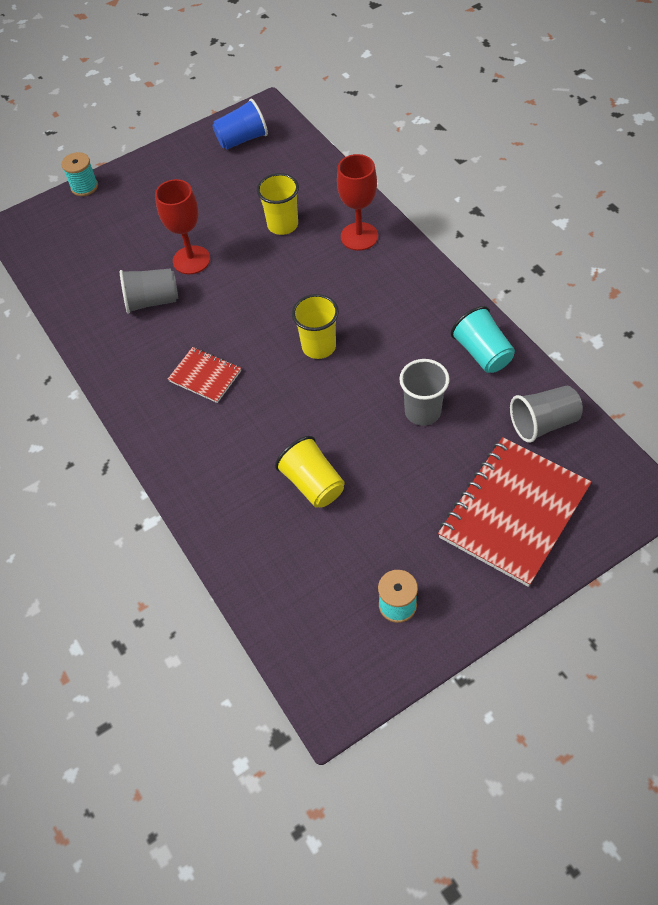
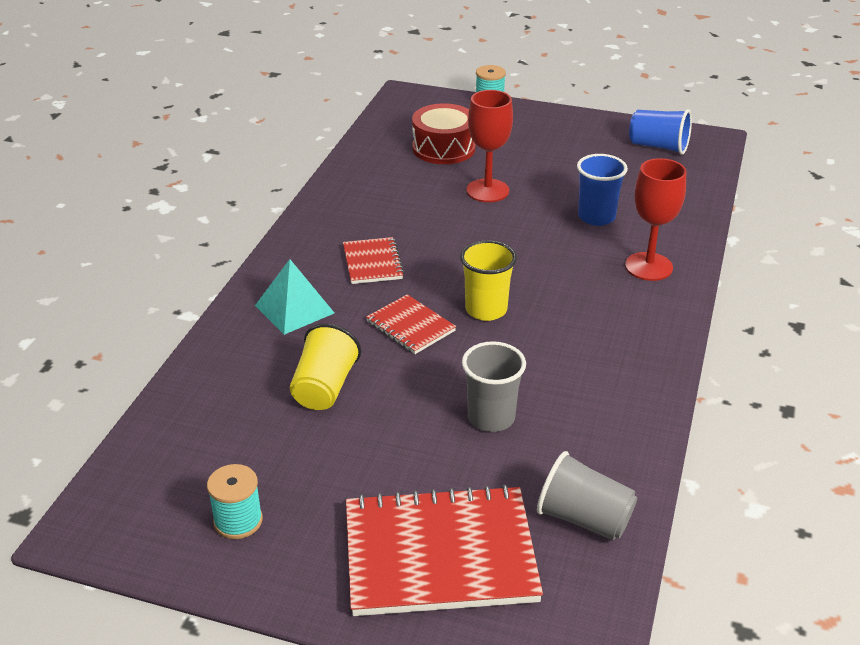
camera: 45 degrees right, 20 degrees down
(112, 250) = (443, 148): none -> red drum
(152, 301) = (417, 194): grey cup -> none
(211, 452) = (294, 309): none -> turquoise pyramid
(283, 225) = (596, 217): yellow cup -> blue cup
(296, 398) = (410, 326): none -> red notebook
(482, 353) = (618, 423): turquoise cup -> none

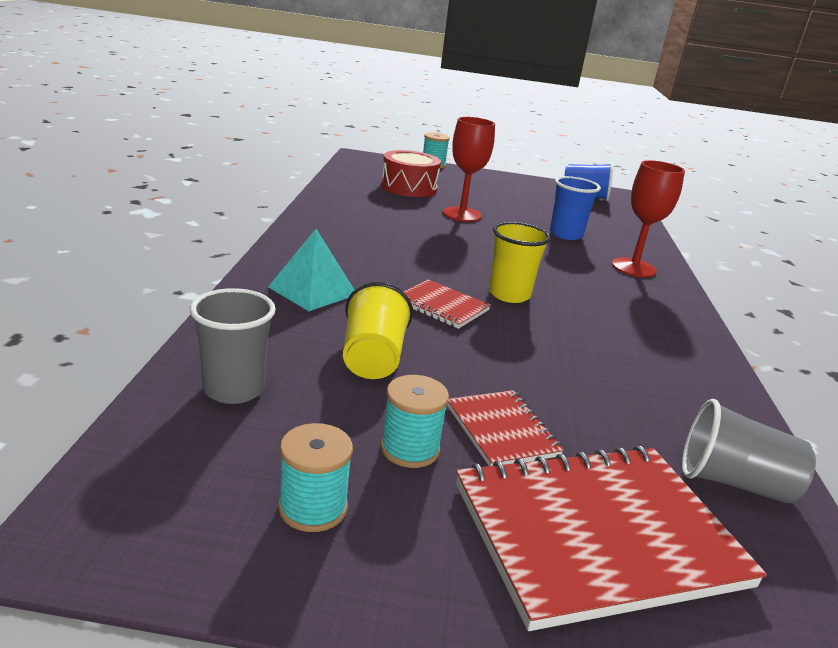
camera: 15 degrees left, 10 degrees down
(325, 477) = (410, 449): none -> turquoise spool
(372, 263) = (380, 258): red notebook -> red notebook (502, 430)
(491, 418) = (569, 384): grey cup -> grey cup (234, 389)

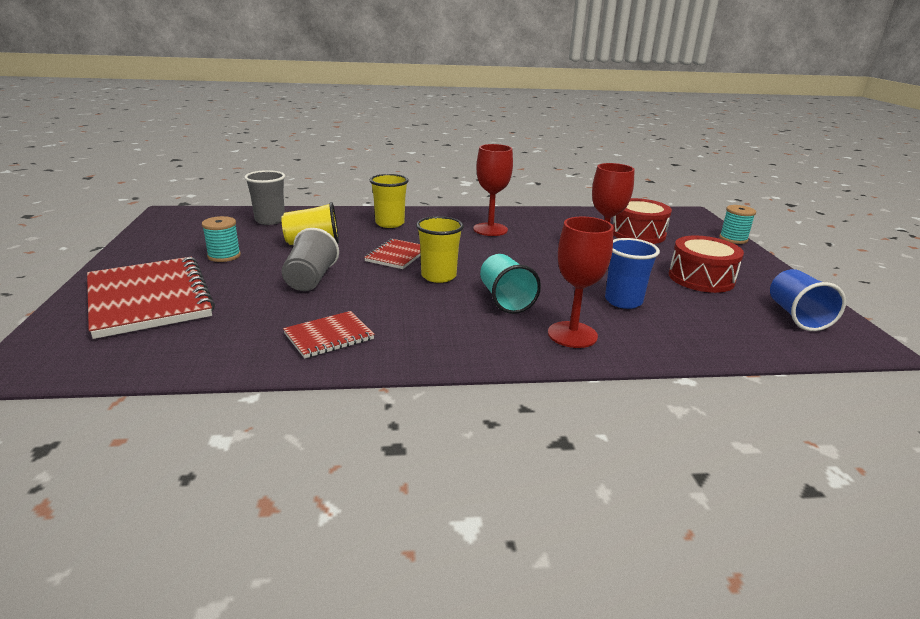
camera: 80 degrees right, 0 degrees up
(312, 290) = (390, 223): turquoise pyramid -> yellow cup
(313, 507) = (180, 242): turquoise spool -> none
(367, 240) = (490, 229): none -> red goblet
(502, 430) = (244, 276): red notebook -> red notebook (329, 336)
(518, 199) = (701, 278): none -> red drum
(568, 276) = (505, 300): none -> turquoise cup
(733, 482) = (191, 346): grey cup -> grey cup (310, 279)

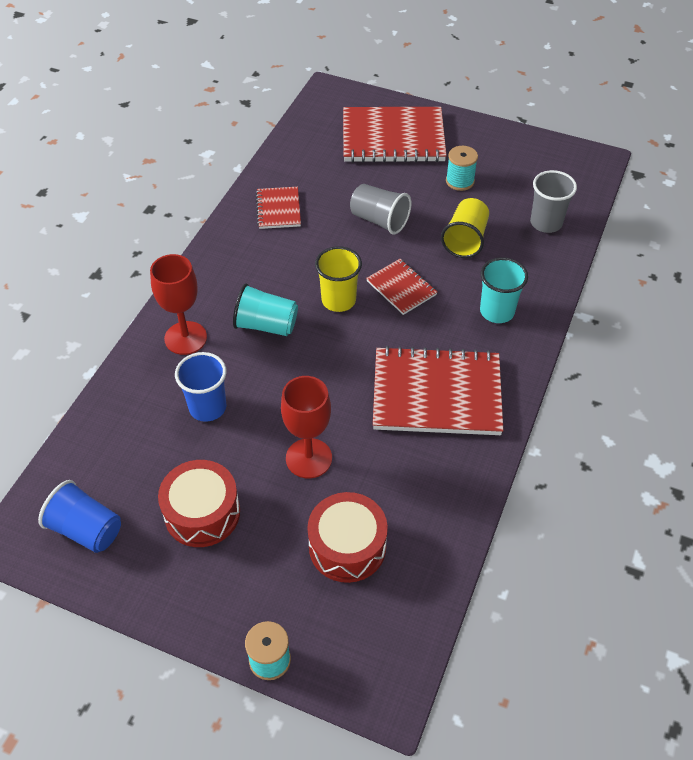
camera: 120 degrees right, 25 degrees up
(390, 223) = (497, 311): yellow cup -> turquoise cup
(490, 229) = (436, 394): red goblet -> red notebook

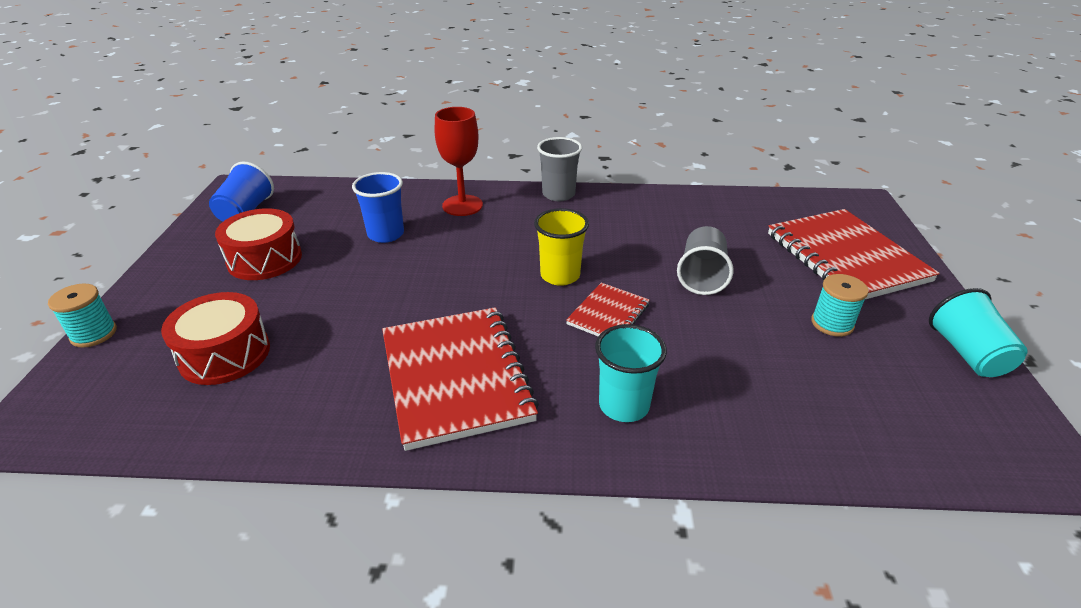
camera: 70 degrees right, 15 degrees down
(266, 325) = (500, 241): turquoise cup -> turquoise cup (967, 353)
(278, 209) = (659, 213): red notebook -> none
(309, 458) = (337, 303): red goblet -> none
(465, 240) = (731, 350): yellow cup -> none
(546, 223) = (839, 425): grey cup -> grey cup (558, 194)

